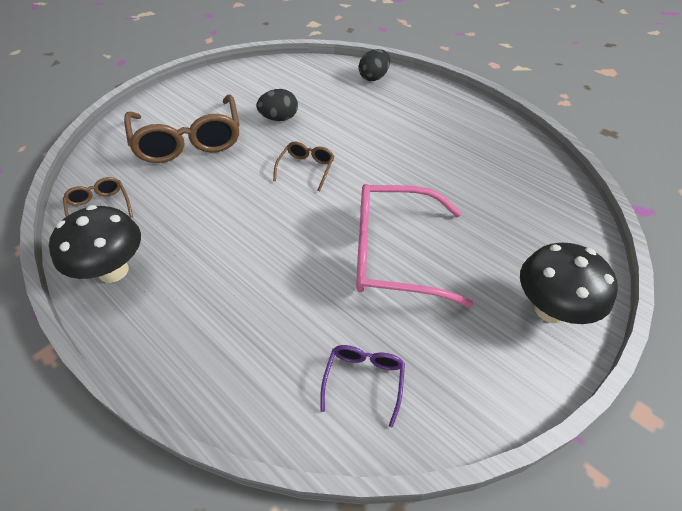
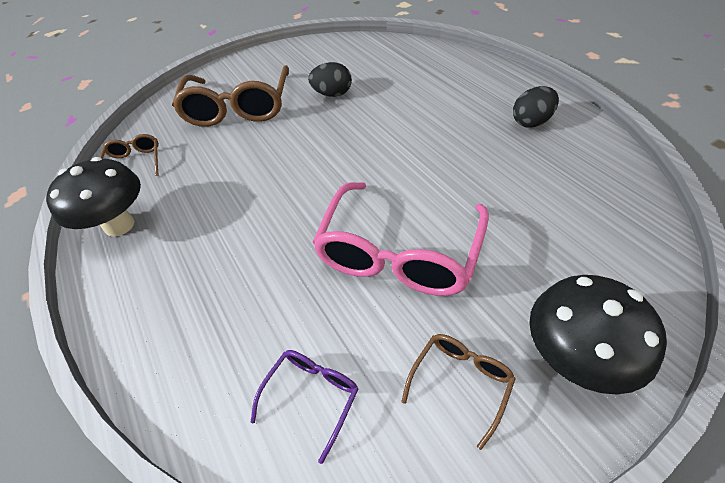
camera: 20 degrees right, 0 degrees up
(306, 168) = (340, 147): brown glasses -> brown glasses (461, 382)
(374, 77) = (446, 60): black egg -> black egg (531, 122)
(393, 254) = (399, 253): pink glasses -> pink glasses turned 90 degrees counterclockwise

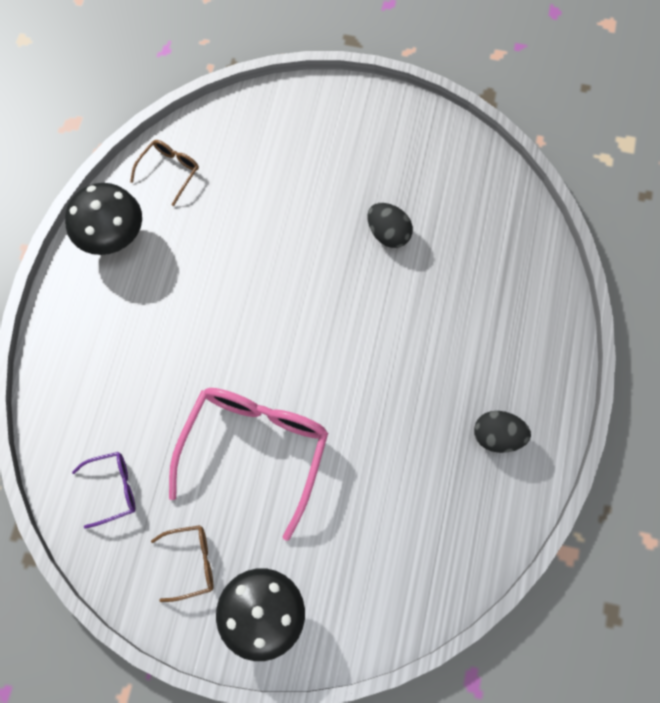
camera: 40 degrees right, 20 degrees up
(238, 108) = (297, 175): brown glasses -> none
(399, 253) = (255, 449): pink glasses -> pink glasses turned 135 degrees clockwise

